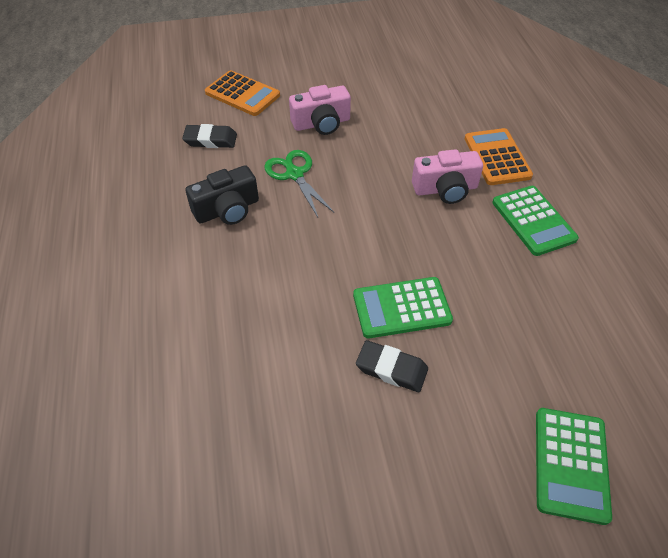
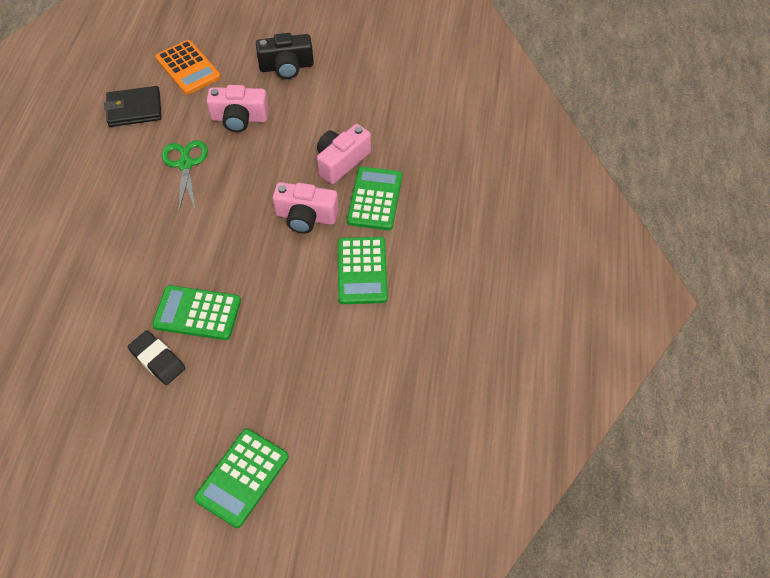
camera: 20 degrees right, 5 degrees up
(210, 140) = (134, 109): black eraser -> black wallet
(227, 209) = (111, 182): black camera -> black camera (286, 67)
(443, 135) = (341, 161): none -> pink camera
(497, 157) = (375, 199): orange calculator -> green calculator

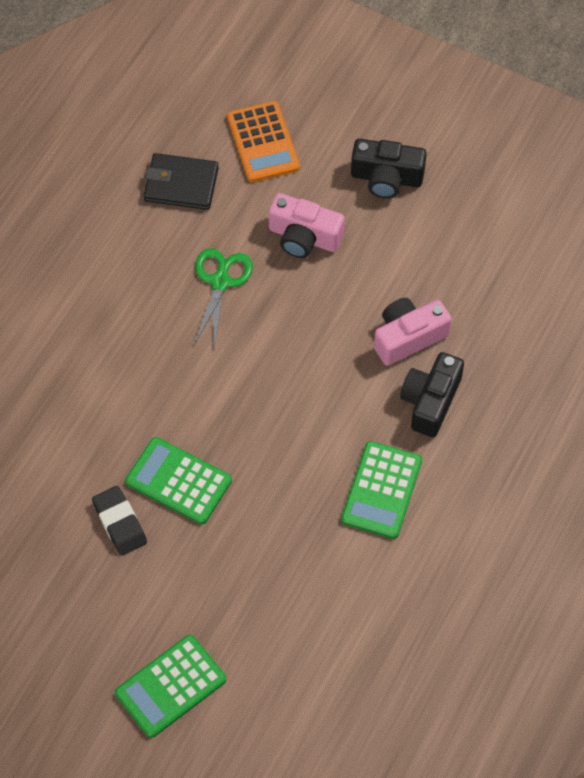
camera: 20 degrees right, 5 degrees up
(306, 217) = (340, 399): pink camera -> none
(375, 199) = (430, 401): green calculator -> black camera

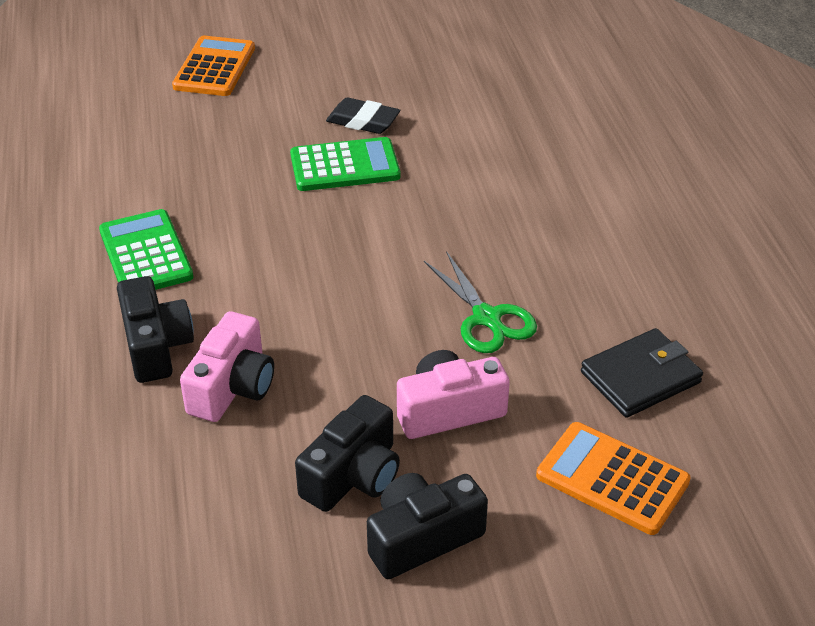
camera: 140 degrees right, 20 degrees down
(171, 686) = (214, 67): green calculator -> orange calculator
(389, 234) = (353, 475): none -> black camera

